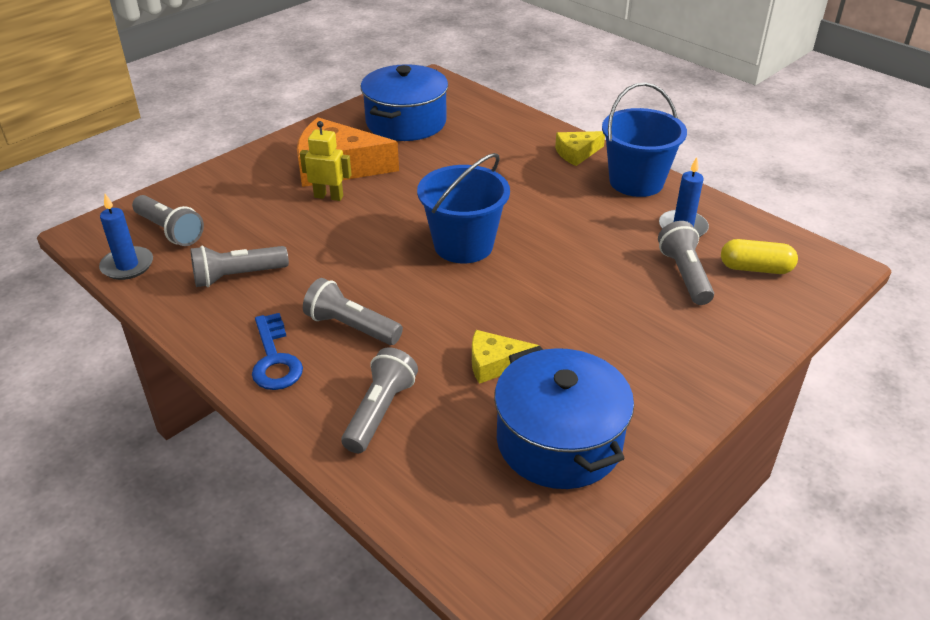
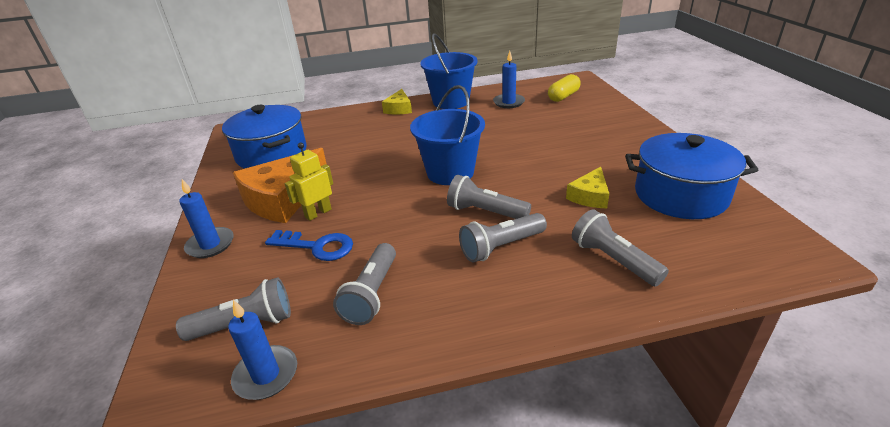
camera: 55 degrees left, 5 degrees down
(248, 165) = (210, 245): none -> blue candle
(275, 359) = (511, 300): blue key -> blue key (317, 246)
(684, 275) = (552, 114): grey flashlight -> grey flashlight (485, 212)

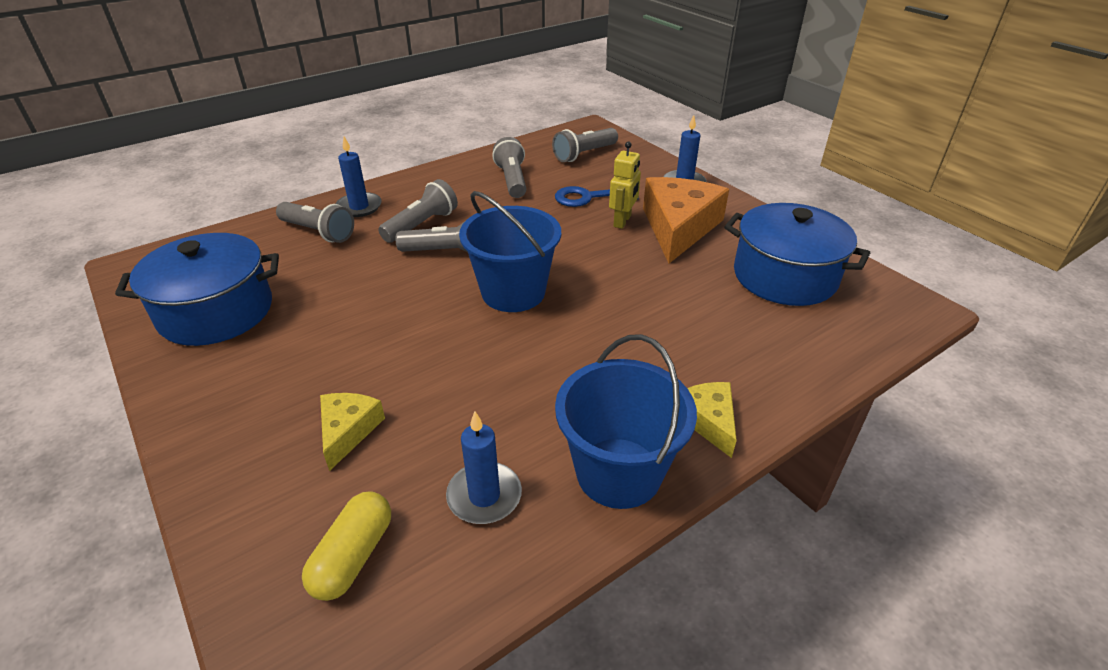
camera: 155 degrees right, 5 degrees up
(266, 375) = (543, 142): blue candle -> blue candle (359, 207)
(590, 196) = (329, 290): yellow cheese -> yellow cheese (348, 431)

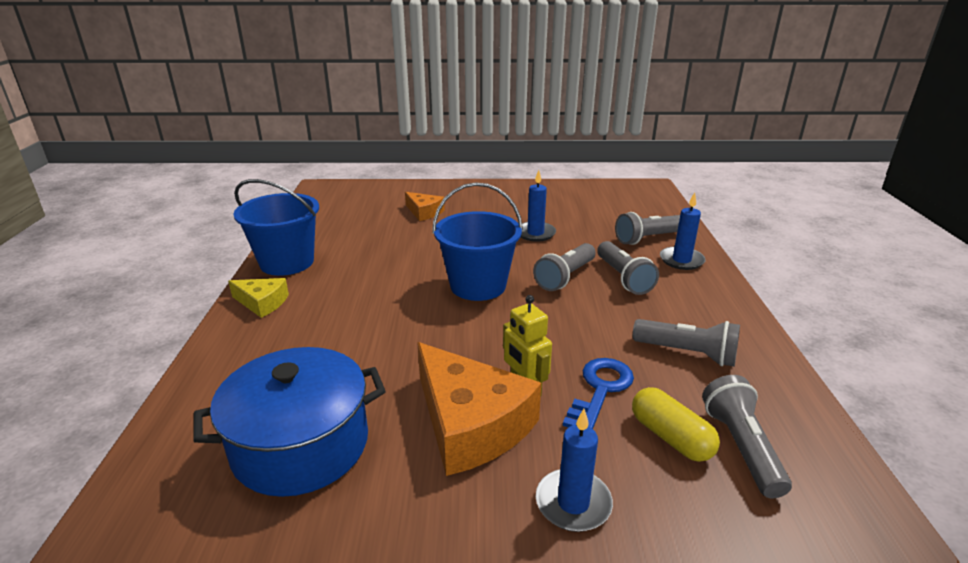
camera: 125 degrees right, 10 degrees down
(216, 311) = (571, 199): blue pot -> none
(348, 431) = (424, 212): yellow cheese -> orange cheese
(353, 556) = (354, 202): yellow capsule -> yellow capsule (670, 437)
(484, 496) = (335, 229): blue candle -> blue candle (535, 233)

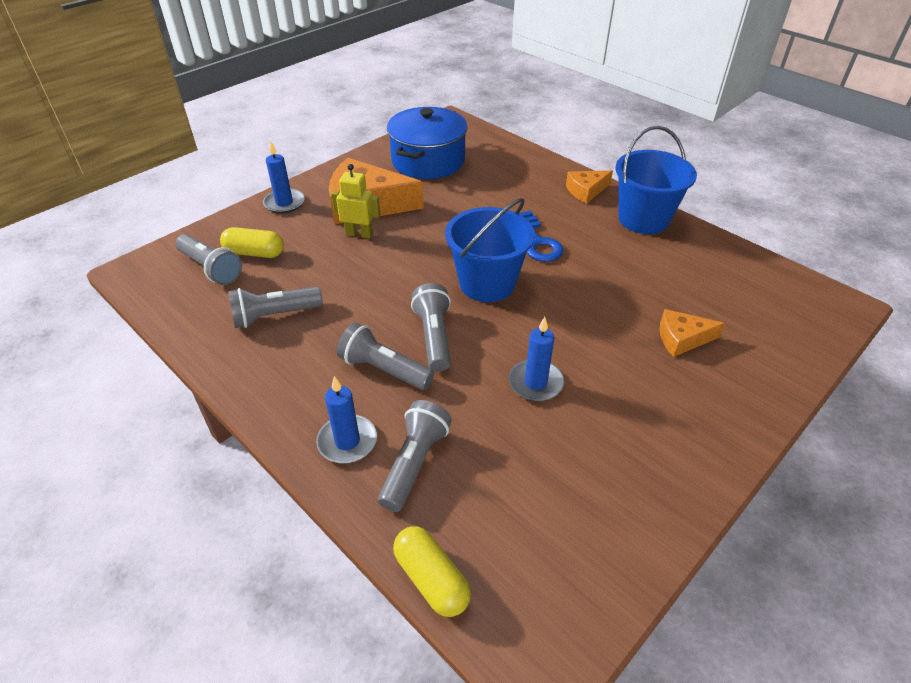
camera: 135 degrees right, 15 degrees up
(262, 303) = (586, 191): yellow cheese -> orange cheese
(600, 390) = (315, 256): blue key -> blue key (538, 241)
(676, 212) = (431, 579): none -> yellow capsule

